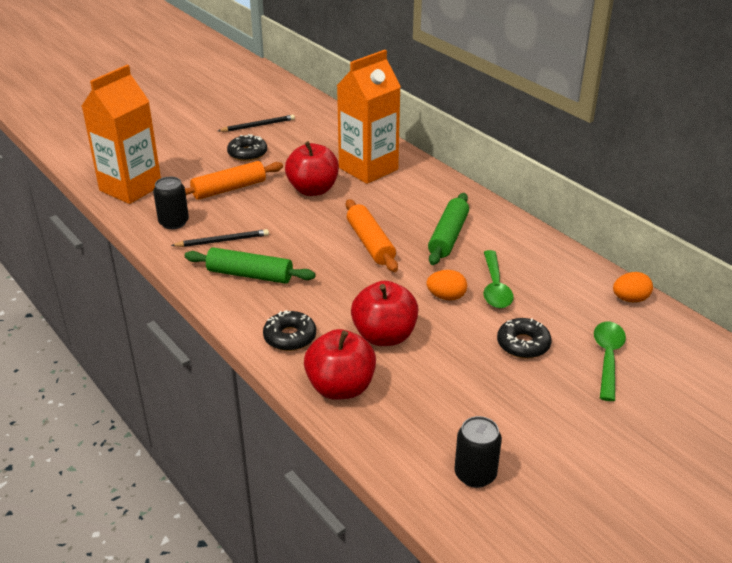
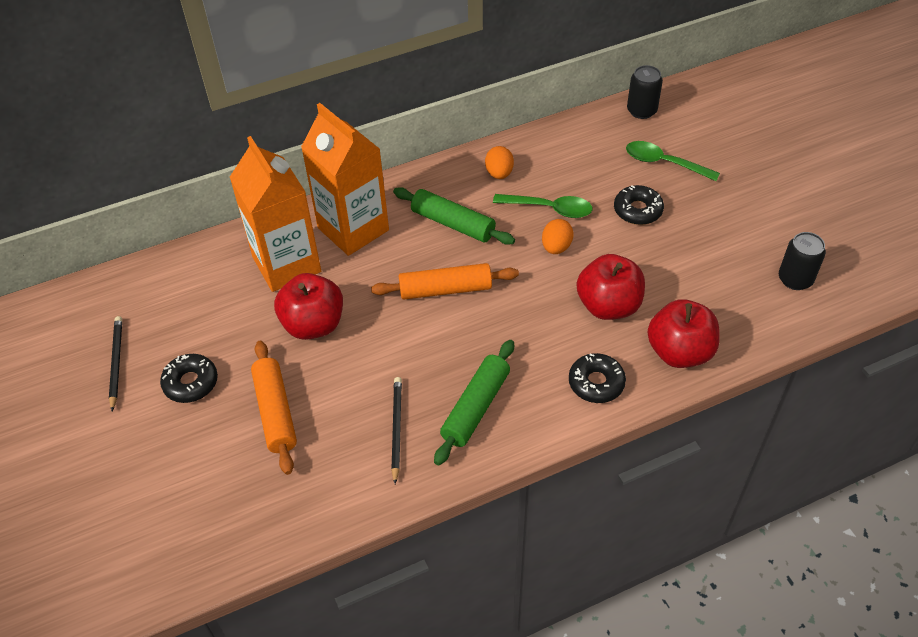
camera: 75 degrees left, 15 degrees up
(130, 188) = (224, 531): orange carton -> orange carton (353, 229)
(174, 222) = (335, 480): black can -> black can (641, 111)
(630, 299) = (588, 126): orange egg -> orange egg (499, 173)

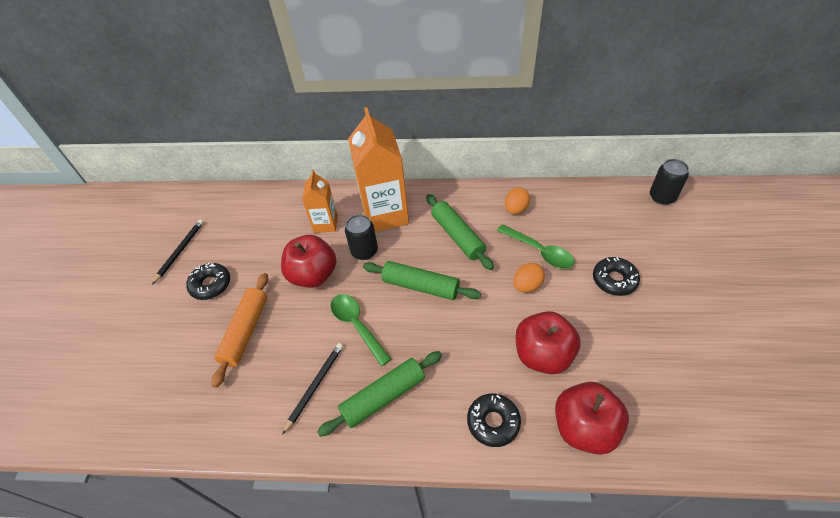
camera: 30 degrees right, 0 degrees up
(287, 264) = (325, 224): orange carton -> orange carton, size x0.55
(445, 289) = (421, 286): orange rolling pin -> green rolling pin
(664, 163) = (659, 247): green spoon -> green spoon (357, 325)
(795, 279) = (738, 405): black can -> black can (364, 251)

